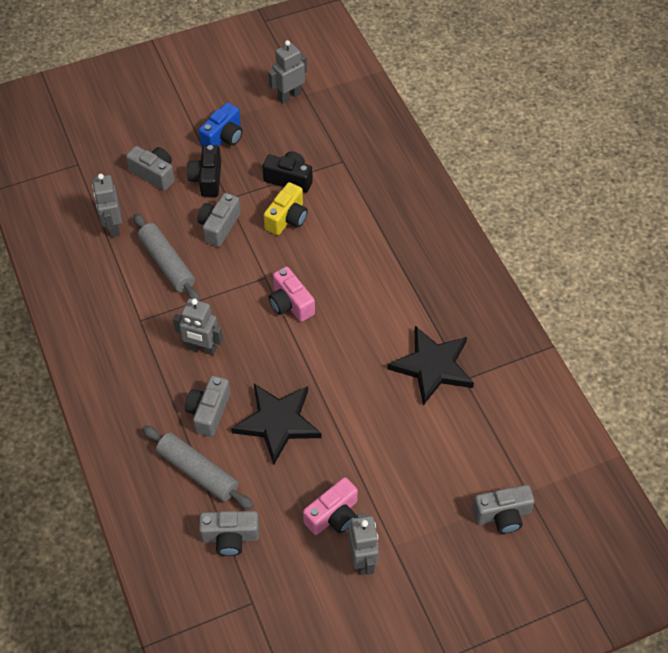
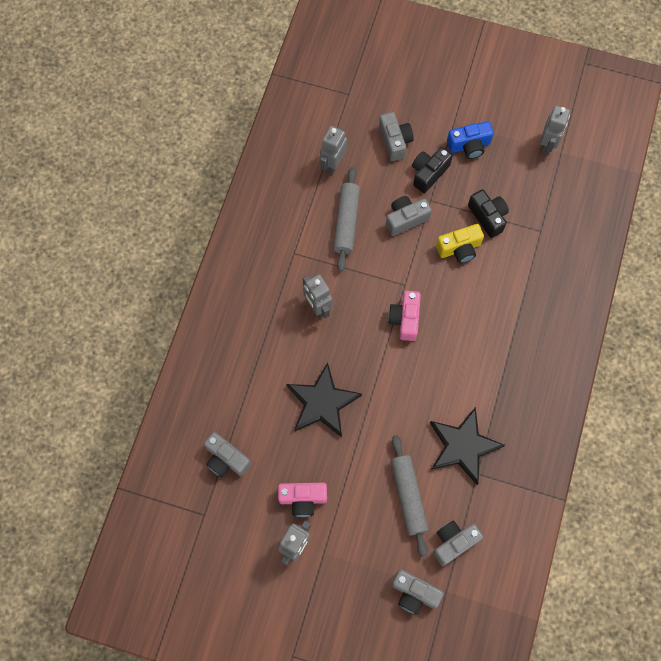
camera: 40 degrees right, 15 degrees up
(198, 471) = (243, 396): grey rolling pin -> grey rolling pin (408, 496)
(209, 412) = (284, 358): grey camera -> grey camera (453, 542)
(289, 96) = (547, 144): grey robot -> grey robot turned 105 degrees clockwise

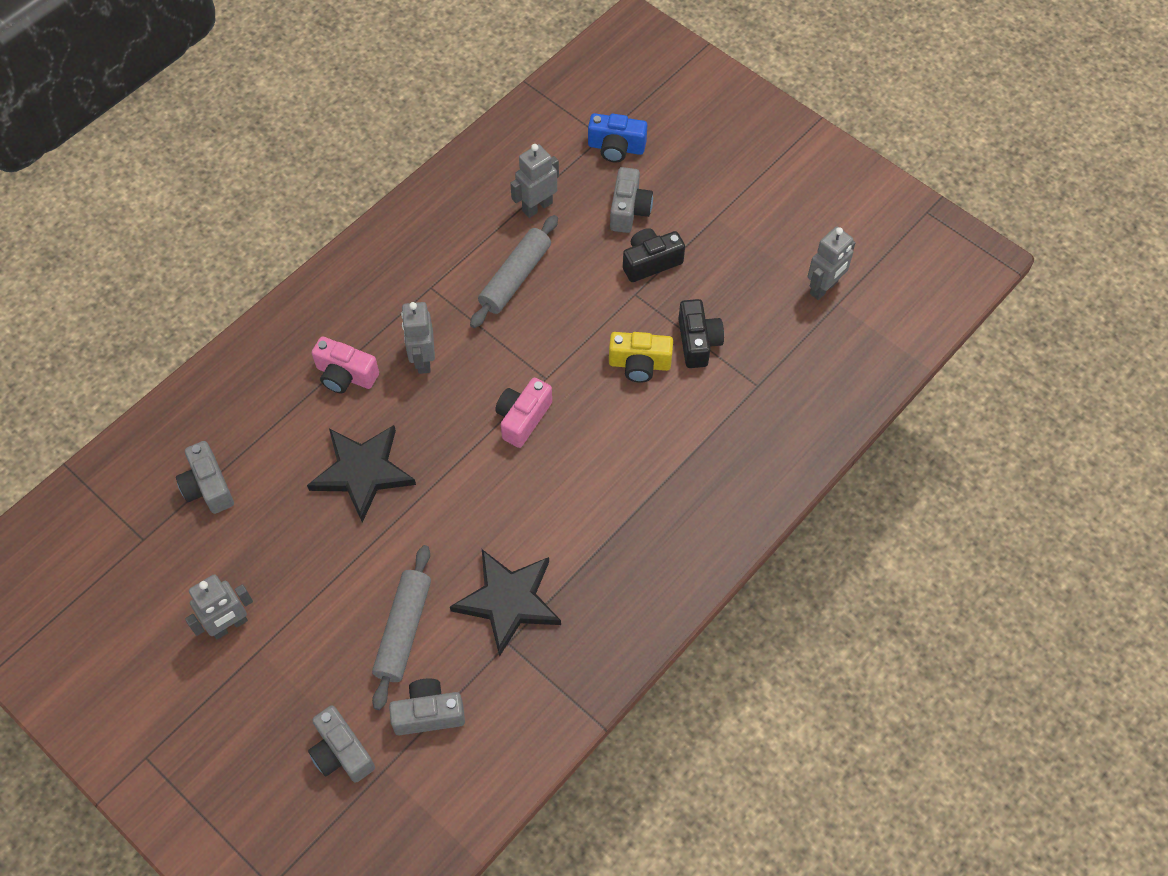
camera: 25 degrees right, 10 degrees down
(303, 499) = (271, 574): pink camera -> pink camera (345, 375)
(405, 219) = (591, 303): grey camera -> none
(469, 146) = (720, 251): blue camera -> blue camera (616, 148)

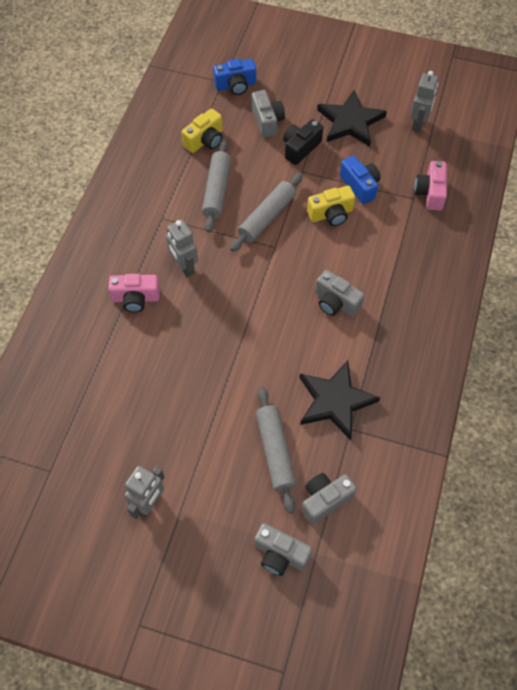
camera: 25 degrees left, 0 degrees up
(208, 487) = (79, 414): grey camera -> grey camera (336, 302)
(362, 472) = (185, 358): black star -> black star (350, 122)
(522, 418) = (274, 278): pink camera -> pink camera (430, 193)
(537, 207) = (205, 140): grey robot -> yellow camera
(557, 336) = (267, 217): none -> grey rolling pin
(698, 342) = (360, 186): black camera -> blue camera

